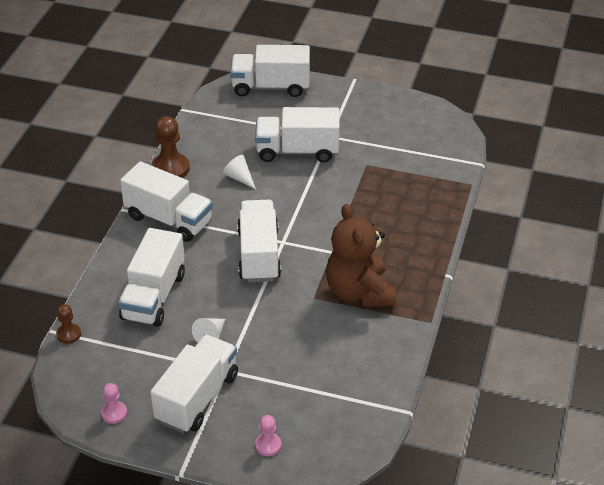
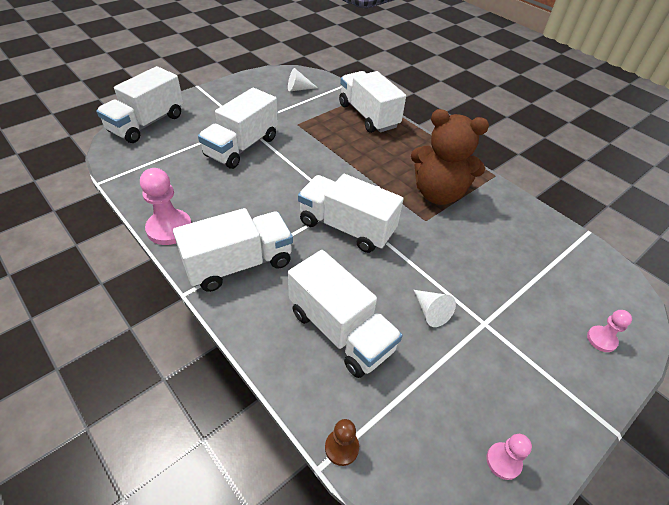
camera: 60 degrees left, 5 degrees up
(170, 168) = (169, 228): brown pawn -> pink pawn
(197, 398) = (513, 366): white truck -> white truck (368, 116)
(239, 178) = (235, 192): white cone -> white cone (298, 89)

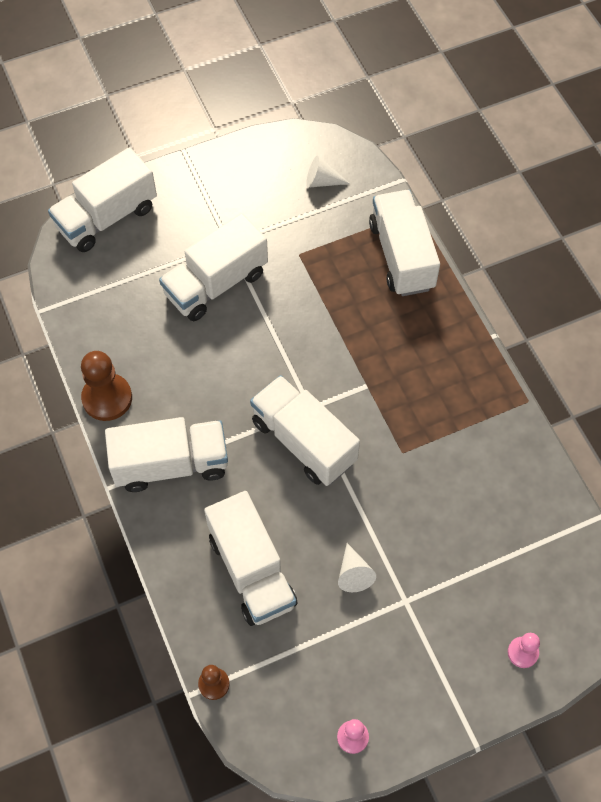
camera: 20 degrees right, 15 degrees up
(169, 228) = (107, 398): pink pawn -> brown pawn
(438, 193) = (437, 415): brown teddy bear -> none

